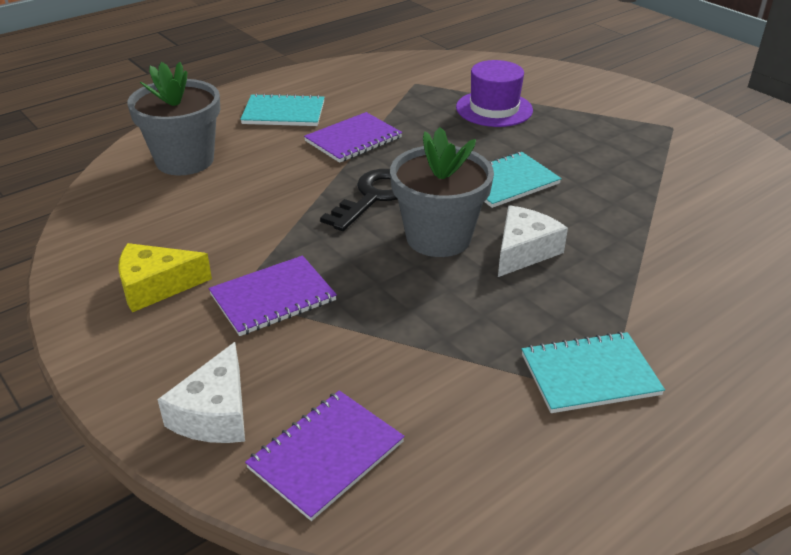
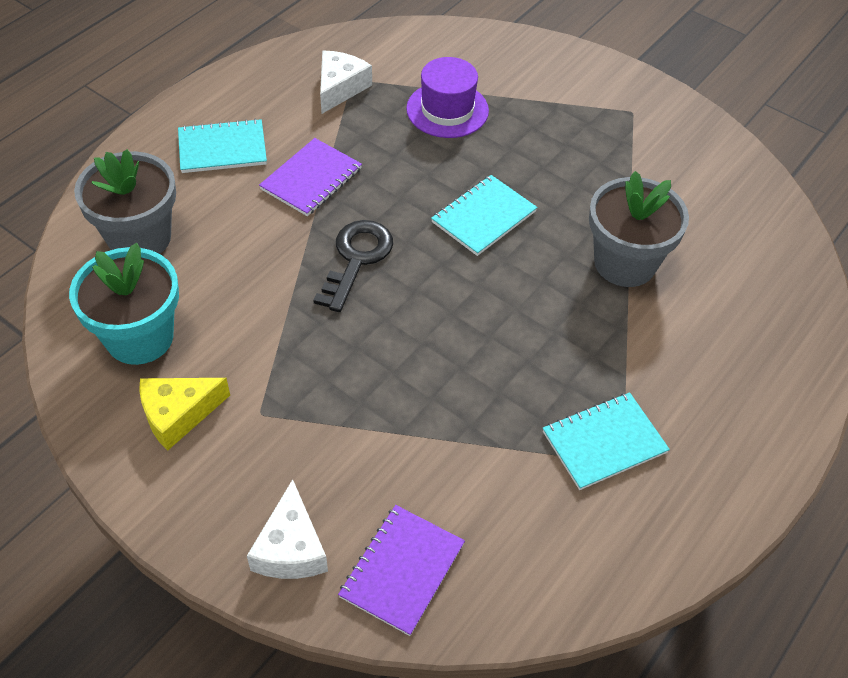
camera: 15 degrees left, 15 degrees up
(150, 226) = (140, 337): none -> turquoise flower pot
(273, 297) = (298, 407): purple notebook -> none
(438, 237) = (434, 303): grey flower pot -> grey flower pot (625, 263)
(523, 251) = (519, 307): white cheese -> white cheese (340, 88)

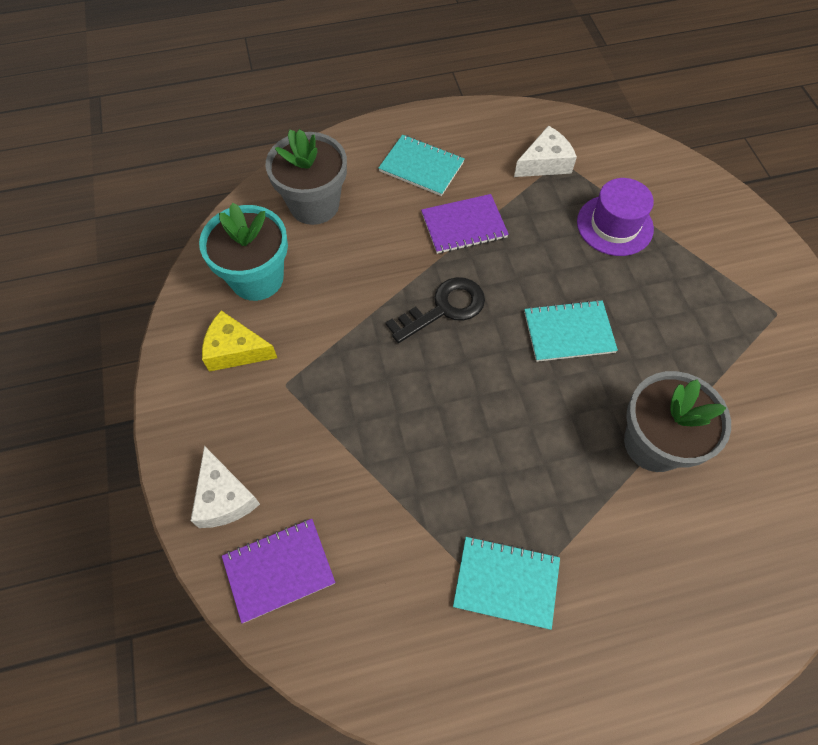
camera: 40 degrees right, 10 degrees up
(291, 548) = (224, 497): white cheese -> white cheese turned 60 degrees counterclockwise

